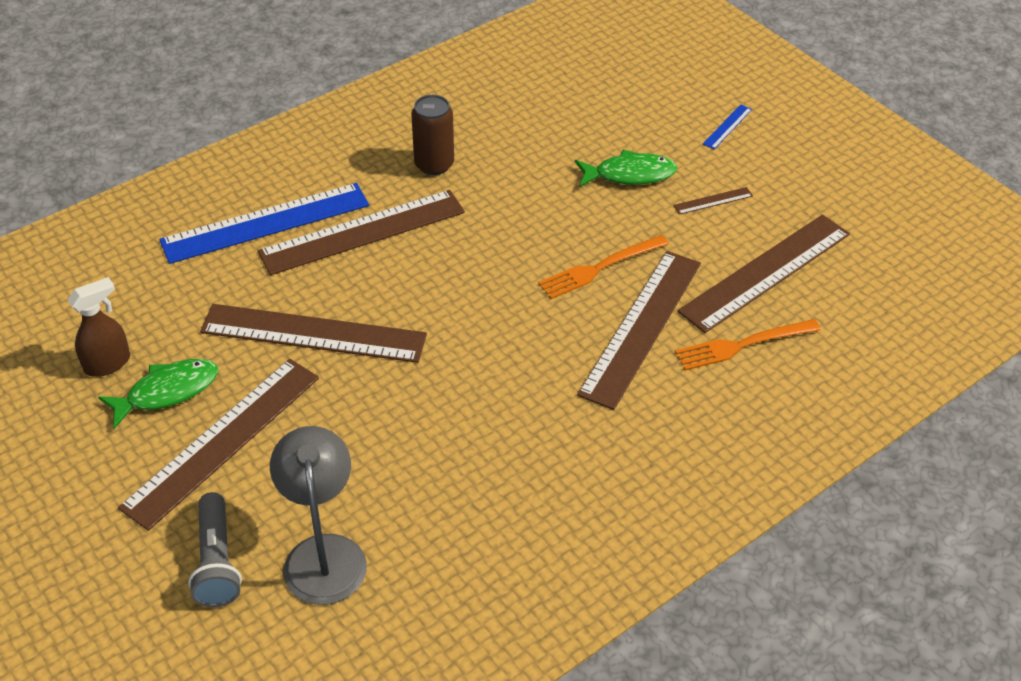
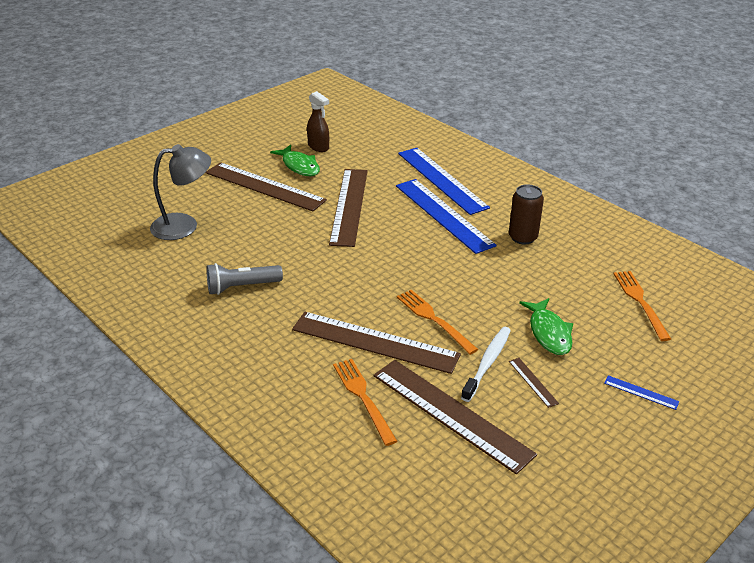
camera: 85 degrees right, 10 degrees down
(216, 562) = (183, 194): grey flashlight -> grey flashlight (242, 287)
(362, 232) = (443, 215): brown ruler -> blue ruler
(579, 95) = (640, 302): none -> orange fork
(681, 232) = (487, 363): none -> white toothbrush

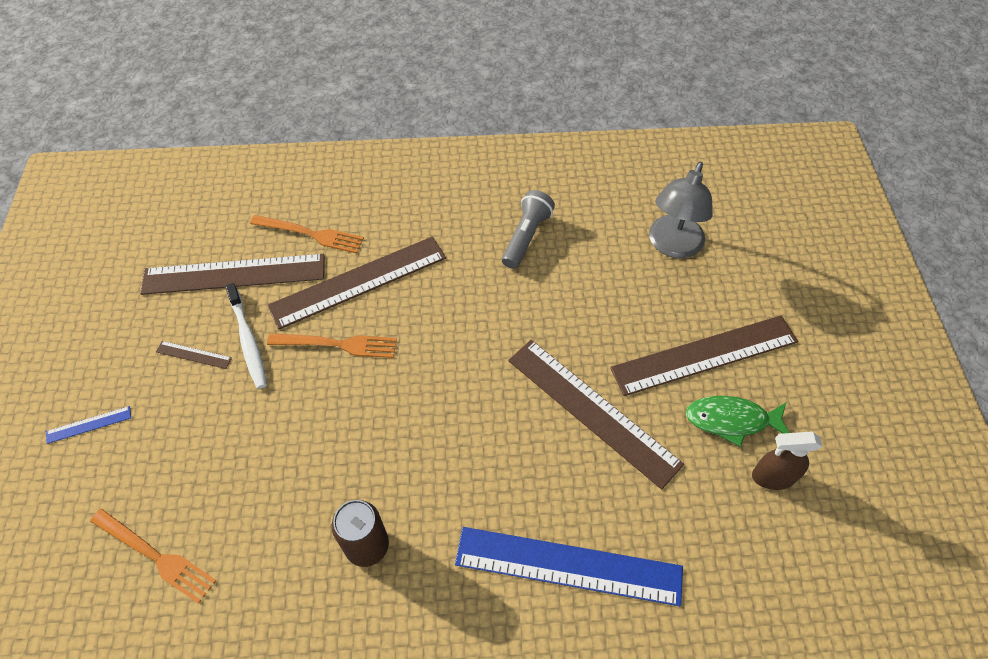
camera: 130 degrees right, 20 degrees up
(443, 215) = (489, 497): blue ruler -> none
(549, 333) = (222, 422): green fish -> none

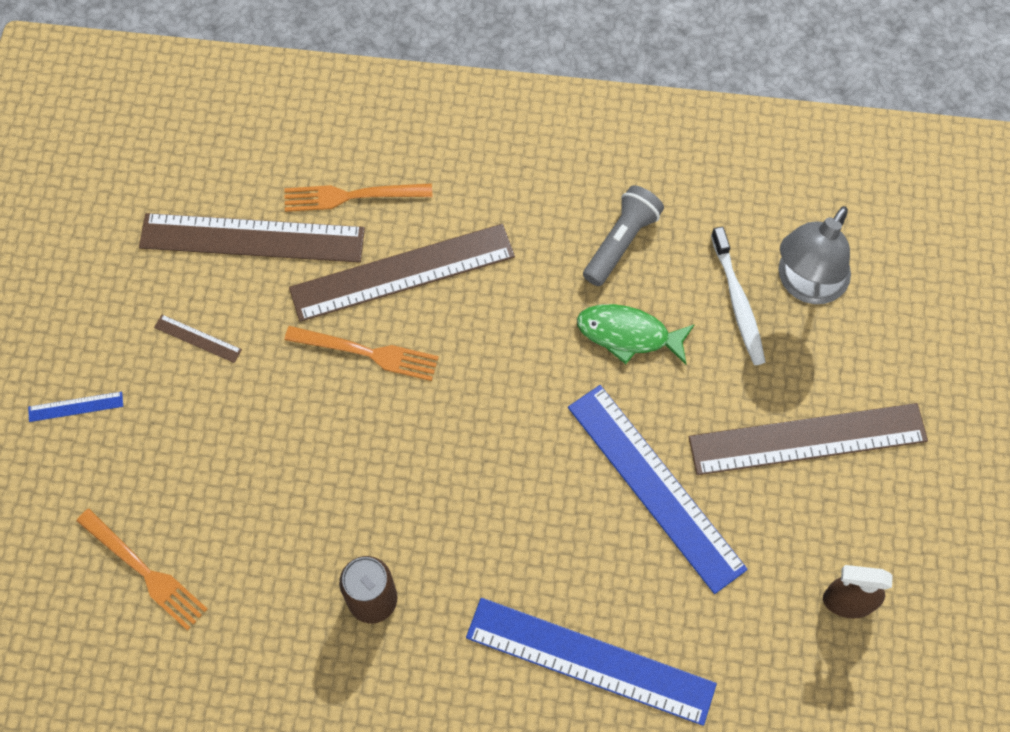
camera: 10 degrees right, 10 degrees up
(248, 341) = (262, 330): white toothbrush -> white toothbrush (737, 302)
(311, 234) = (351, 196): orange fork -> orange fork turned 150 degrees clockwise
(592, 410) = (655, 486): brown ruler -> blue ruler
(731, 420) = (818, 526): green fish -> green fish (628, 334)

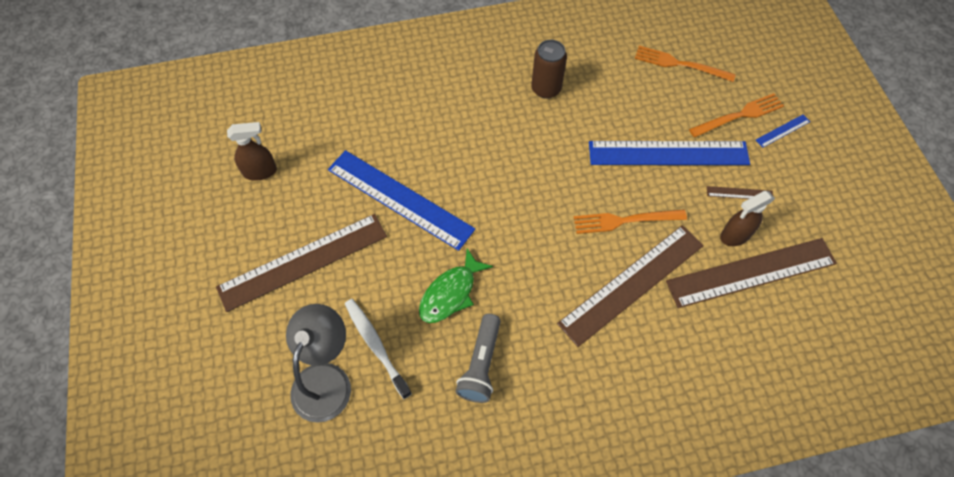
camera: 160 degrees right, 5 degrees down
(241, 287) = (735, 235): none -> brown spray bottle
(351, 196) = (701, 330): orange fork -> orange fork (739, 115)
(590, 661) = (409, 97): blue ruler -> blue ruler (668, 153)
(628, 334) = (450, 293): green fish -> green fish turned 135 degrees clockwise

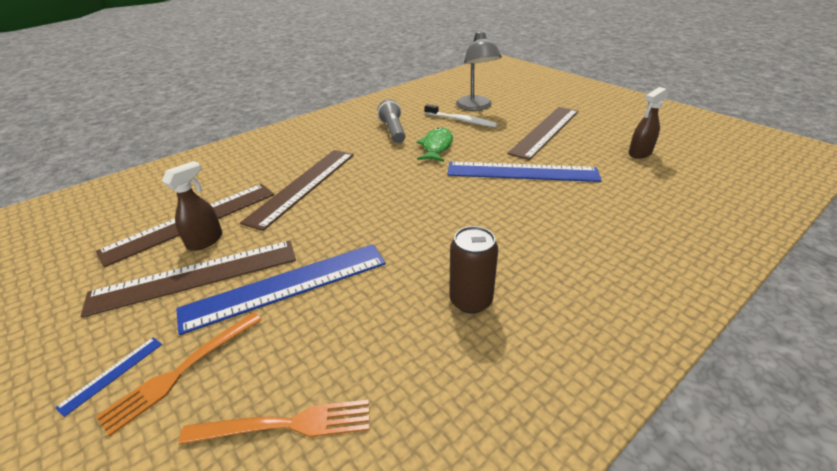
camera: 155 degrees right, 25 degrees down
(624, 220) = (321, 217): orange fork -> none
(739, 193) = (195, 276): brown ruler -> brown ruler, size x2.49

